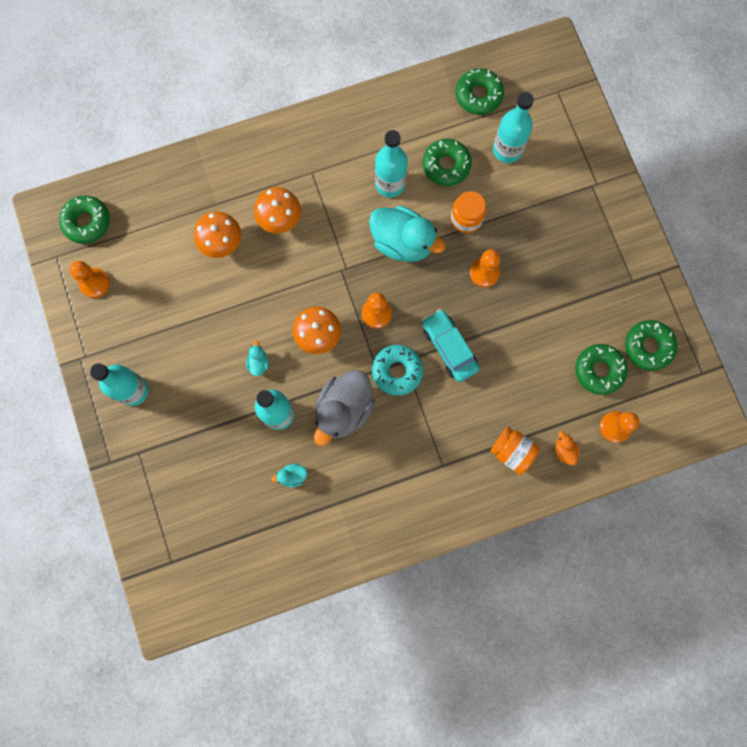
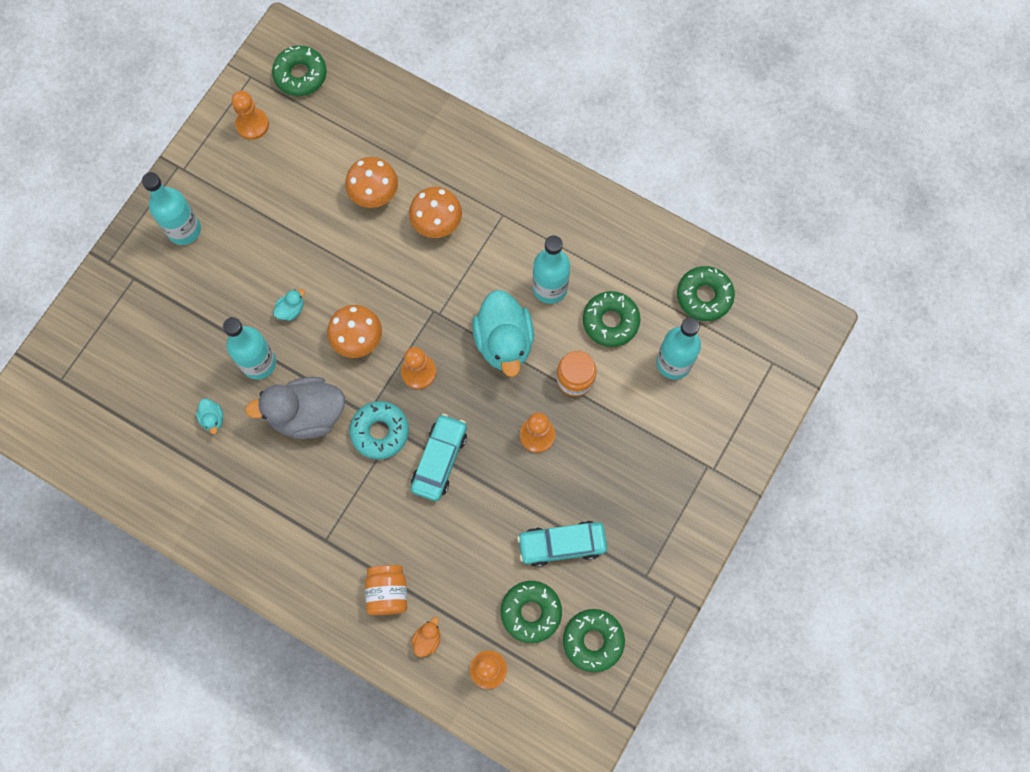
camera: 50 degrees right, 5 degrees down
(292, 476) = (213, 419): turquoise duck -> turquoise duck turned 150 degrees counterclockwise
(570, 315) = (562, 544): none -> turquoise car

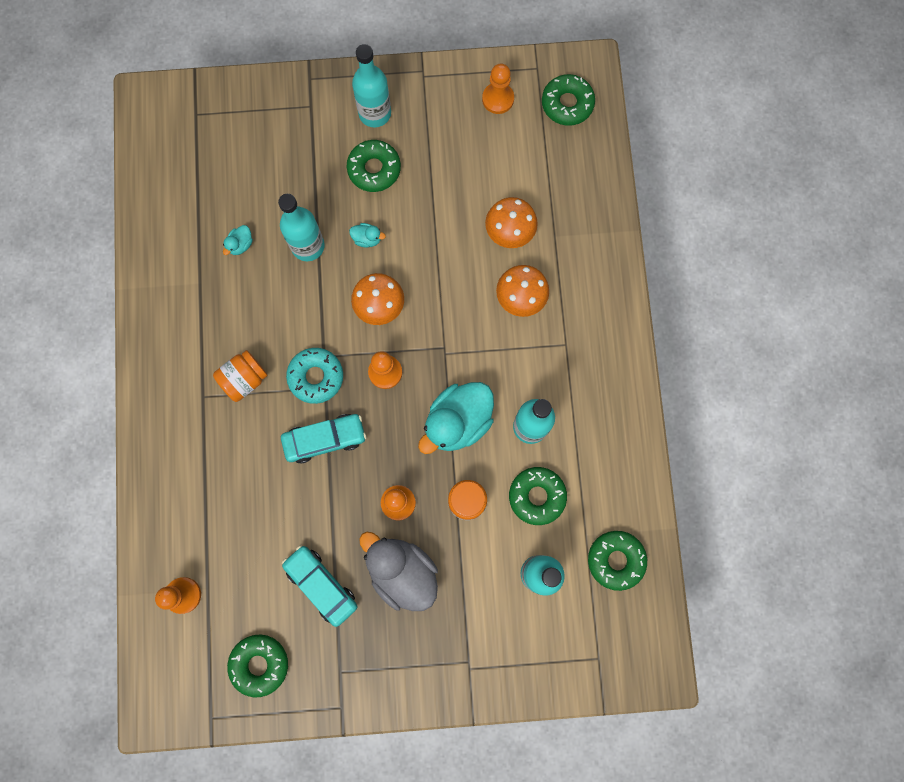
camera: 55 degrees right, 5 degrees up
(307, 415) = (292, 312): grey duck -> grey duck (402, 572)
(388, 592) = (193, 474): orange jar -> orange jar (244, 379)
(427, 639) = (176, 530): orange duck -> none
(531, 612) = (250, 598): green donut -> green donut (374, 169)

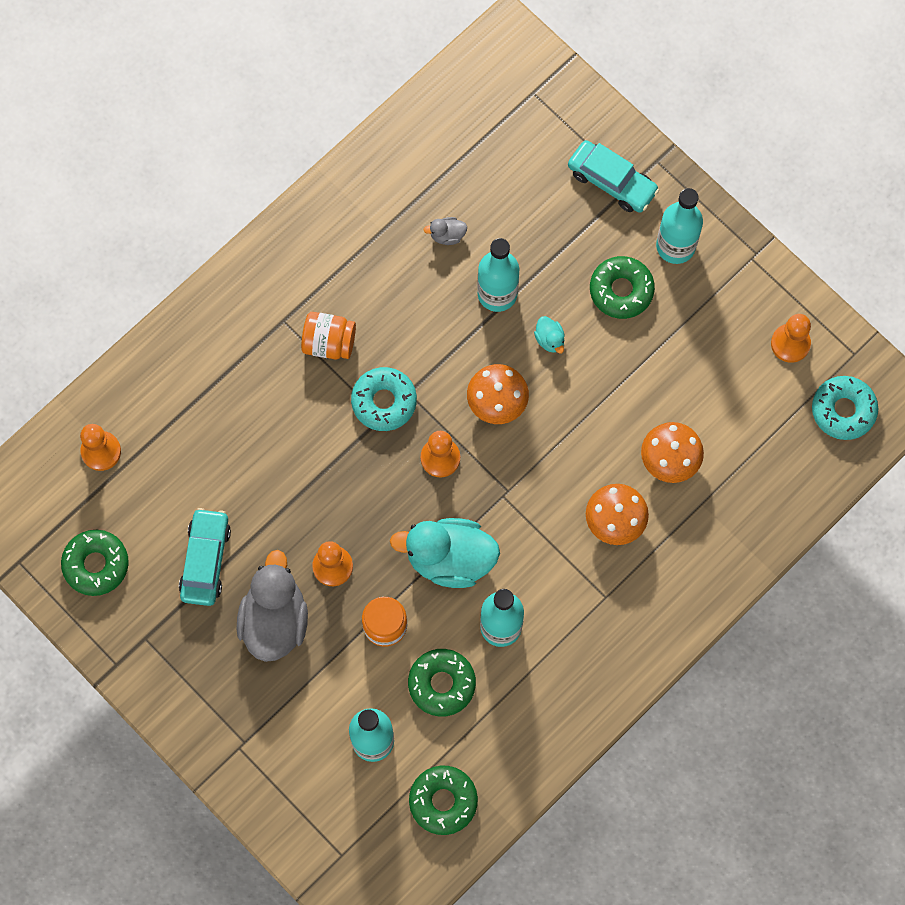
camera: 50 degrees right, 5 degrees down
(240, 245) = (447, 235): turquoise duck -> grey duck
(325, 439) = (335, 456): turquoise car -> turquoise car (612, 181)
(567, 104) = (843, 410): green donut -> turquoise donut

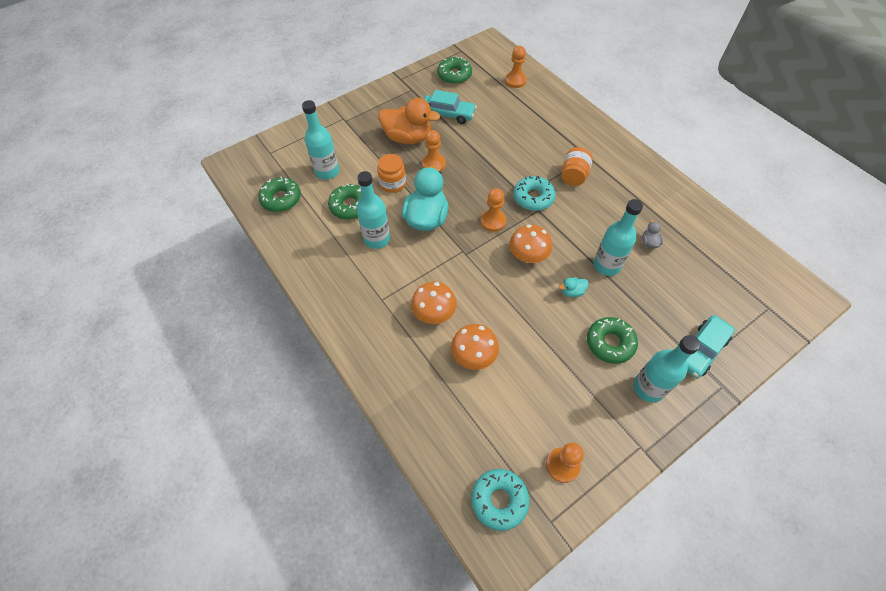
camera: 100 degrees right, 15 degrees down
(274, 620) = (408, 138): grey duck -> orange duck

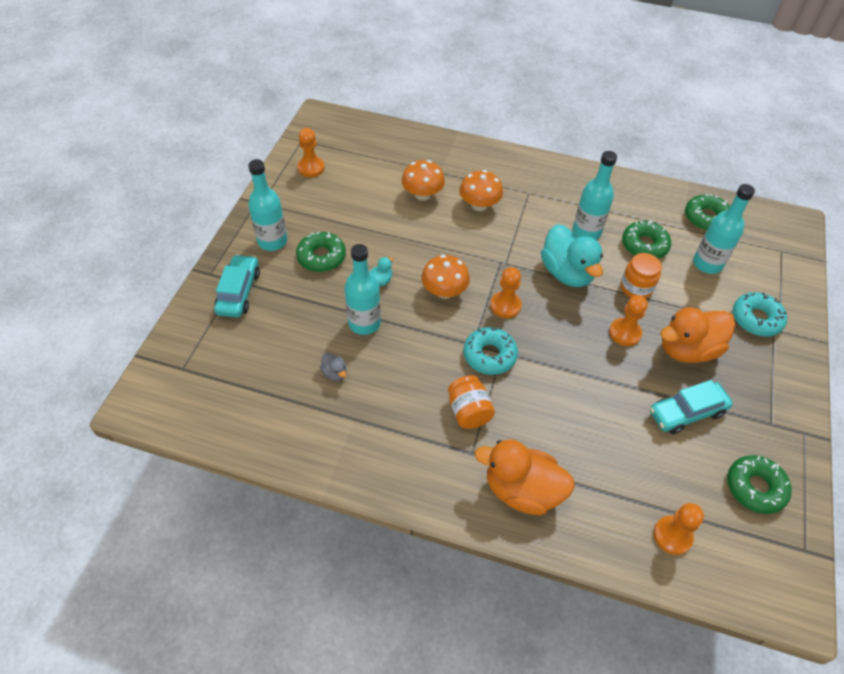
camera: 140 degrees right, 5 degrees down
(499, 500) = (340, 134): turquoise donut -> turquoise donut (756, 319)
(574, 129) = (522, 490): none -> orange duck

